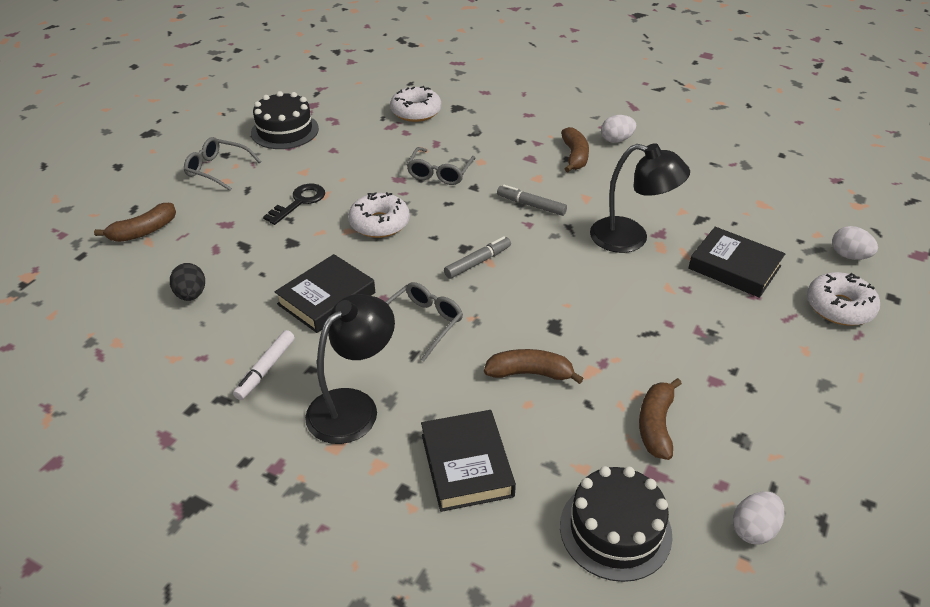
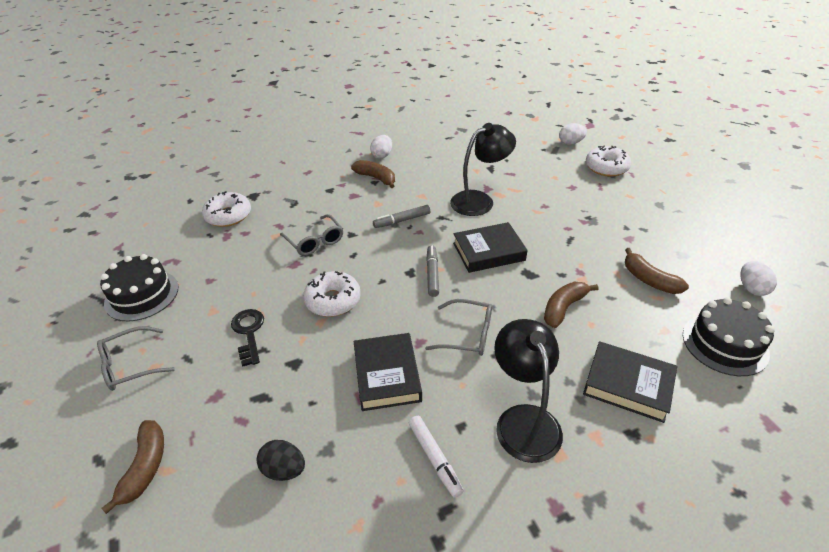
camera: 50 degrees left, 0 degrees up
(422, 323) = (468, 334): grey glasses -> grey glasses turned 120 degrees clockwise
(734, 267) = (543, 180): black book -> black book (488, 252)

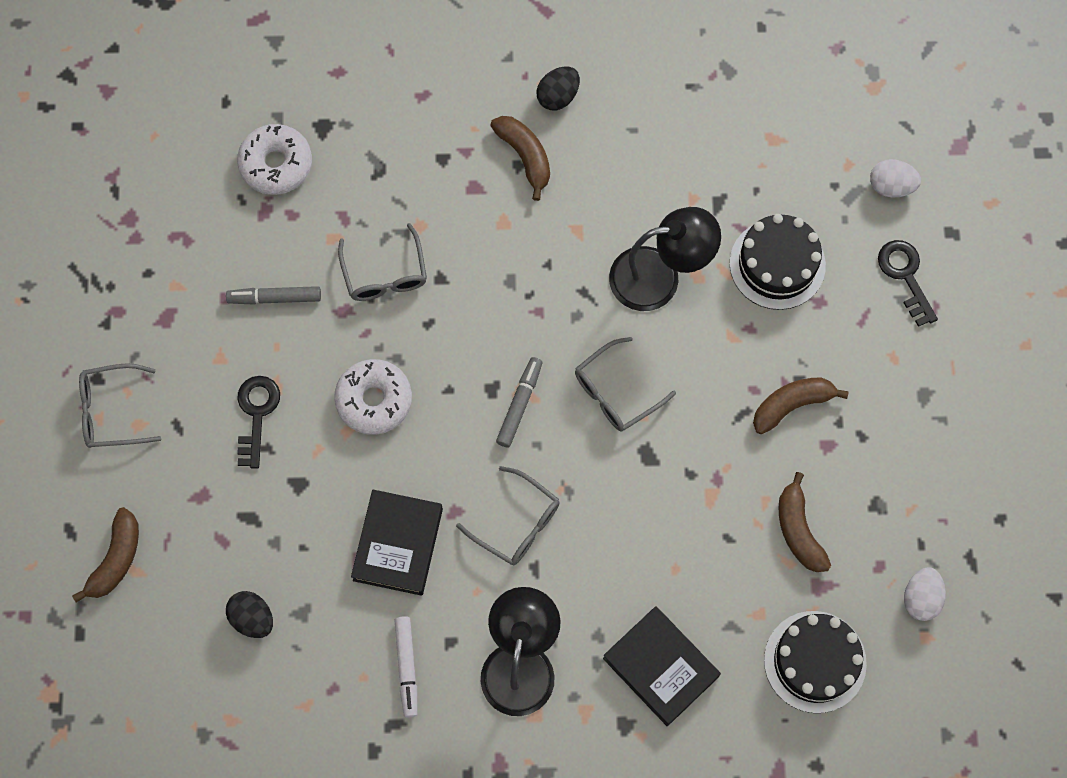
camera: 20 degrees right, 30 degrees up
(142, 295) = (135, 292): black cake -> black cake (777, 264)
(382, 155) = (558, 96): white egg -> black egg
(402, 220) = (523, 277): grey marker -> grey marker (275, 298)
(488, 252) = (615, 392): black book -> grey glasses
(564, 308) = (657, 530): brown banana -> brown banana (792, 405)
(606, 167) = (905, 276): white donut -> black key

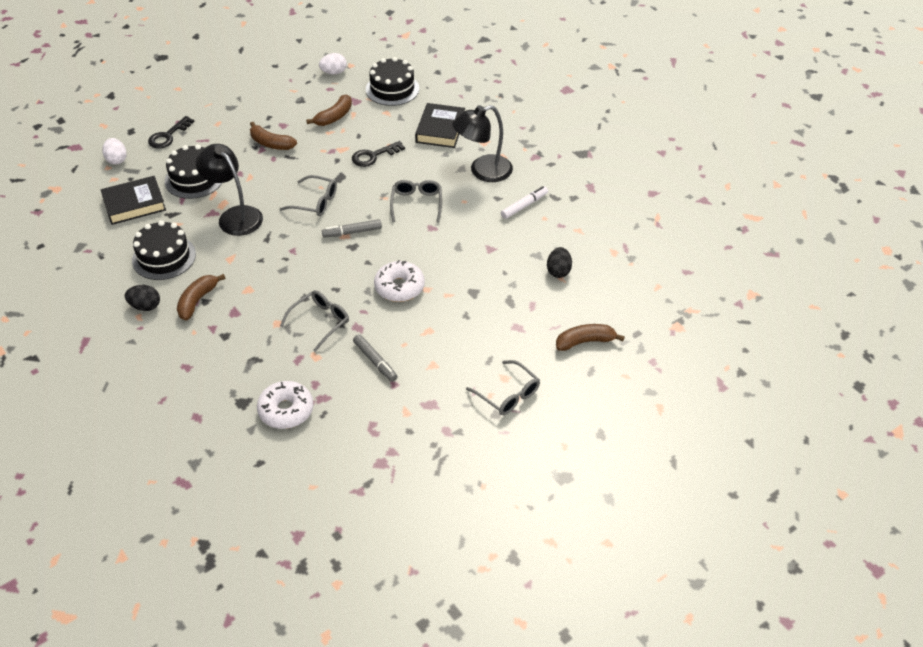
camera: 125 degrees left, 25 degrees down
(257, 414) = (451, 330): black key -> black key (373, 156)
(398, 544) = (468, 239): black book -> black book (134, 204)
(635, 155) = (164, 257): none -> black cake

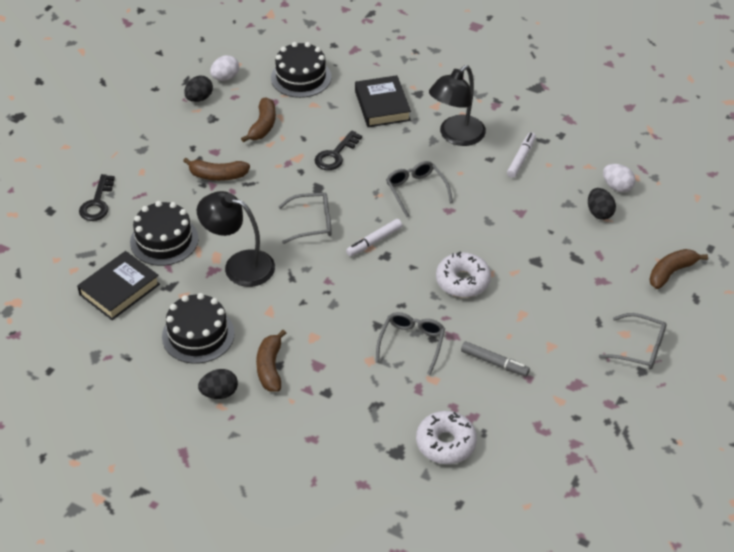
camera: 25 degrees left, 0 degrees up
(116, 160) = (60, 247): white egg -> white egg (617, 187)
(302, 82) = (199, 98): none -> black egg
(352, 232) = (374, 241): grey marker -> white marker

